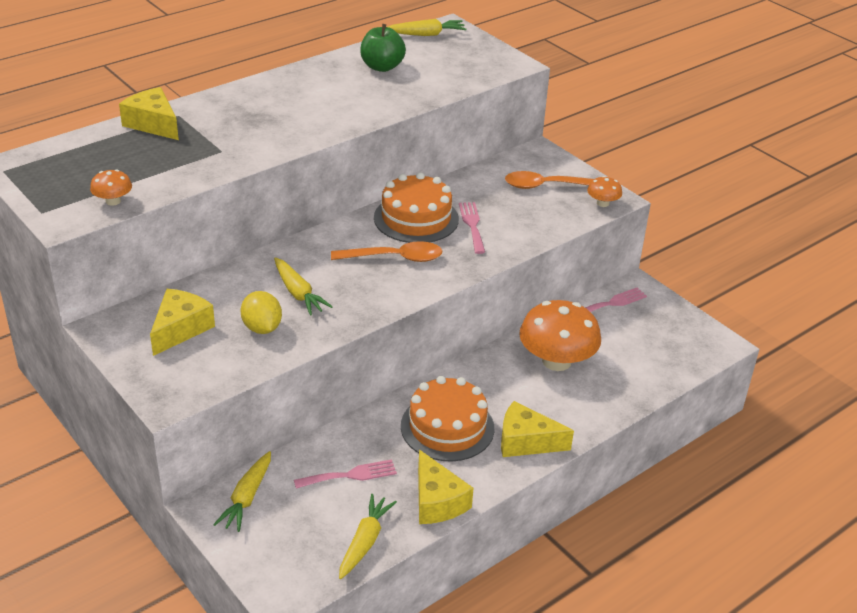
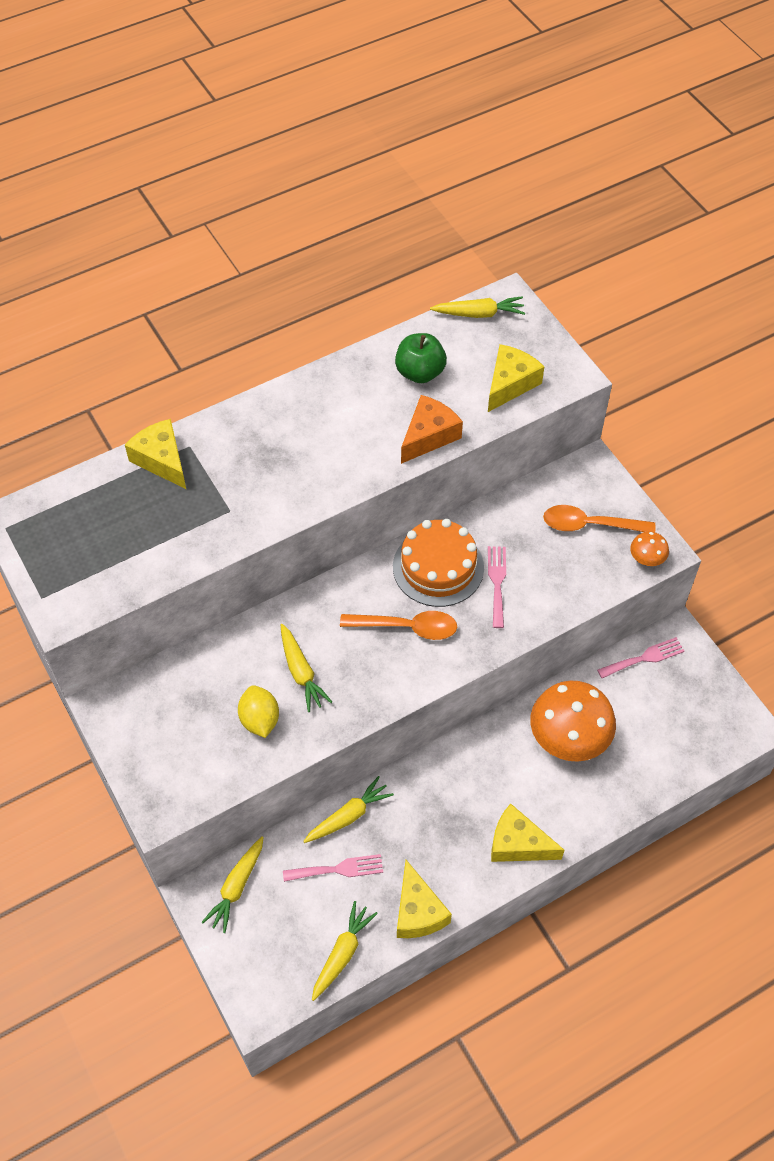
camera: 10 degrees right, 20 degrees up
(113, 201) = (113, 585): orange mushroom -> none
(180, 329) = (179, 714): yellow cheese -> yellow cheese (510, 384)
(354, 433) = (348, 816): none -> yellow carrot
(397, 101) = (429, 436): none -> orange cheese
(447, 427) = (442, 816): orange cake -> none

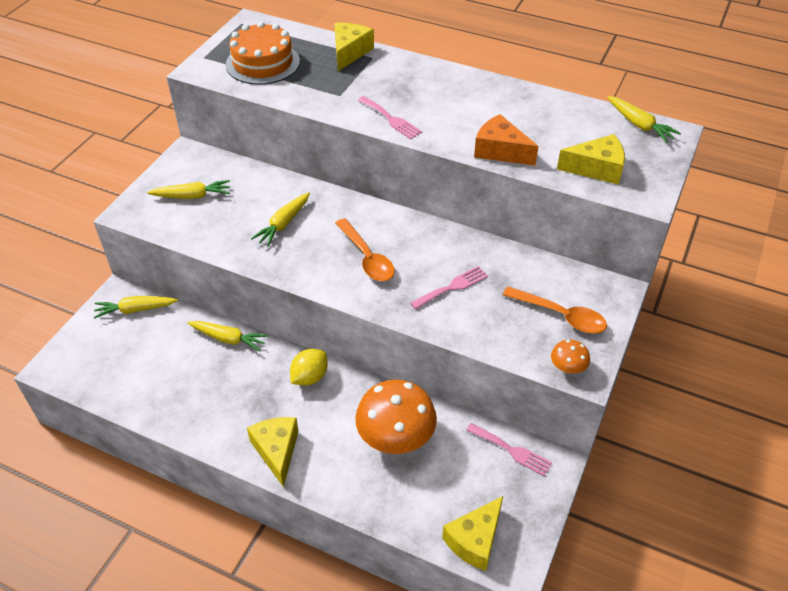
camera: 55 degrees right, 10 degrees down
(260, 720) = (230, 223): yellow lemon -> yellow lemon (310, 377)
(338, 869) = (183, 355): pink fork -> pink fork (391, 119)
(342, 953) = (119, 391): yellow carrot -> yellow carrot (192, 196)
(418, 911) = (179, 417): yellow cheese -> yellow cheese (475, 540)
(420, 372) = (550, 122): green apple -> none
(429, 436) = (500, 151): orange cheese -> orange cheese turned 150 degrees counterclockwise
(438, 567) = (433, 249): orange cake -> orange cake (263, 63)
(590, 525) = (560, 315): orange spoon -> orange spoon turned 150 degrees clockwise

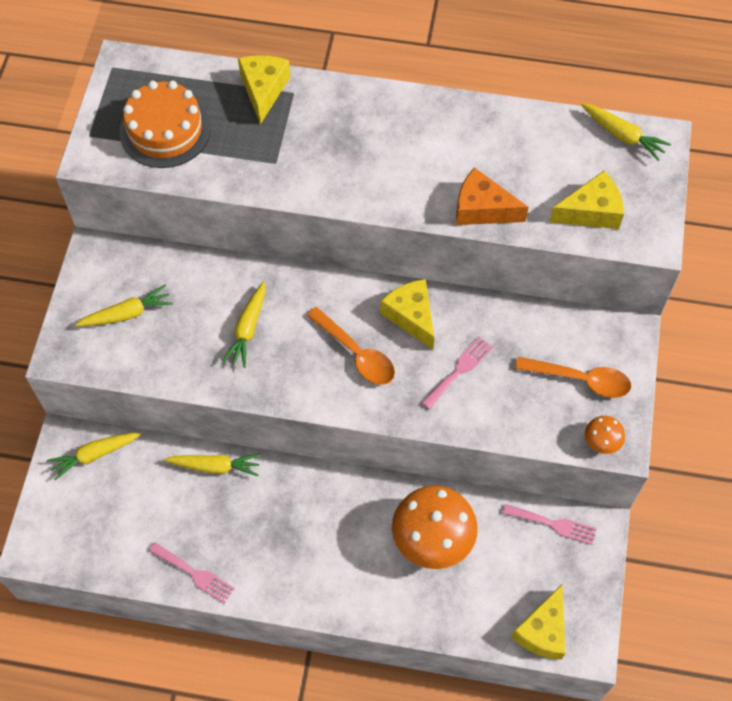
camera: 15 degrees left, 15 degrees up
(277, 451) = (316, 586): yellow cheese -> yellow cheese (411, 316)
(310, 377) = (321, 491): yellow lemon -> none
(391, 119) = (347, 188): pink fork -> pink fork (194, 574)

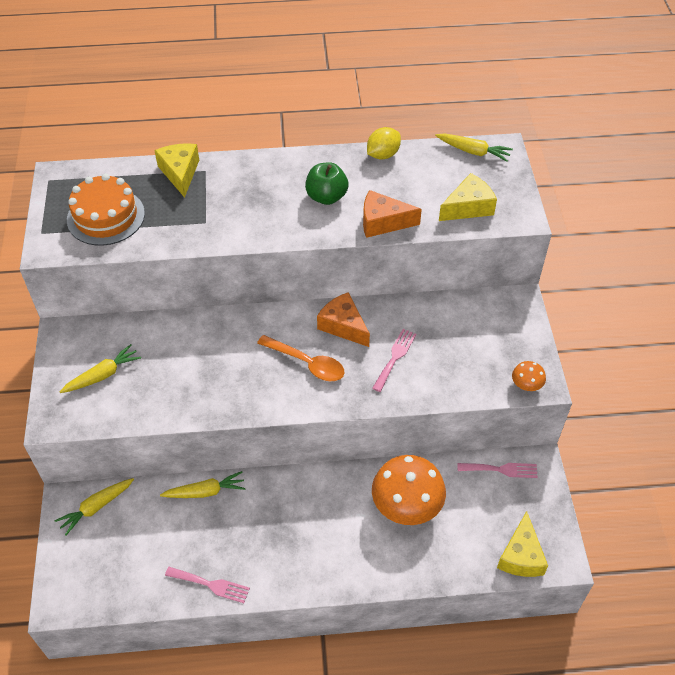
camera: 15 degrees left, 10 degrees down
(247, 329) = (210, 364): yellow carrot -> none
(411, 316) = (343, 326): yellow cheese -> orange cheese
(425, 160) = (326, 197): none -> green apple
(510, 116) = (383, 154): none -> yellow lemon
(580, 379) = (493, 343): orange spoon -> none

